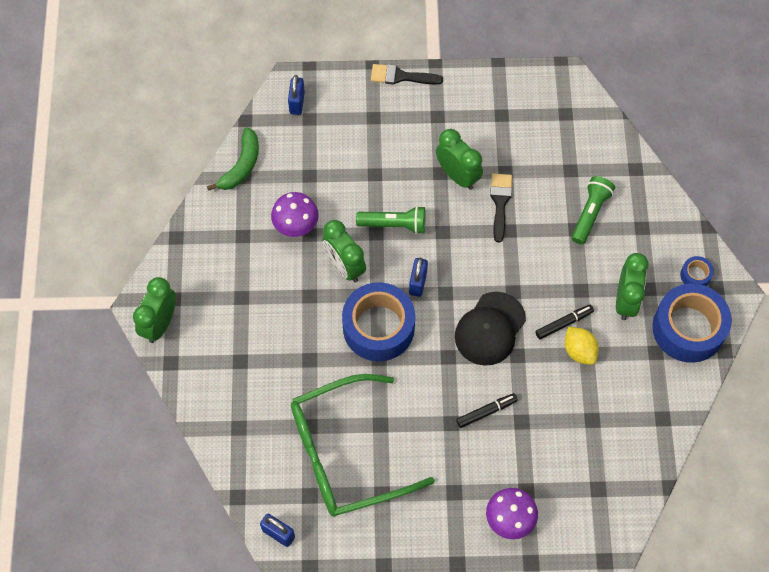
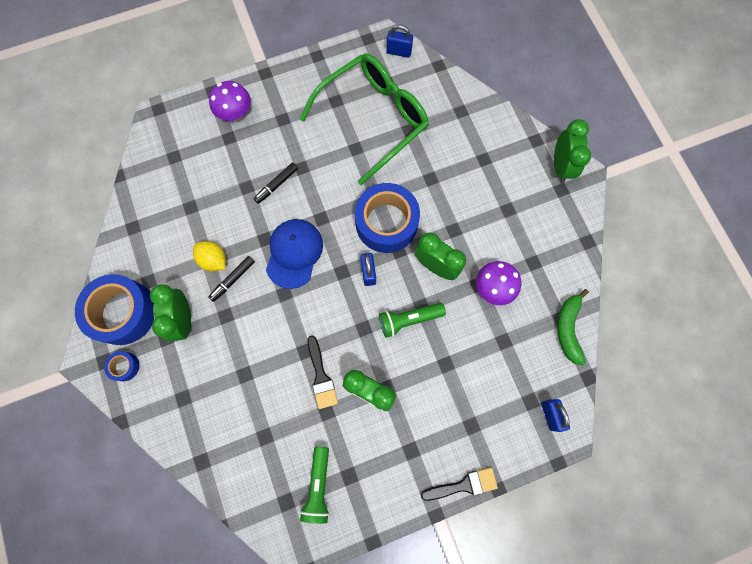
camera: 160 degrees right, 10 degrees up
(490, 329) = (294, 253): black cap -> blue cap
(590, 214) = (234, 395): green flashlight -> green flashlight (318, 485)

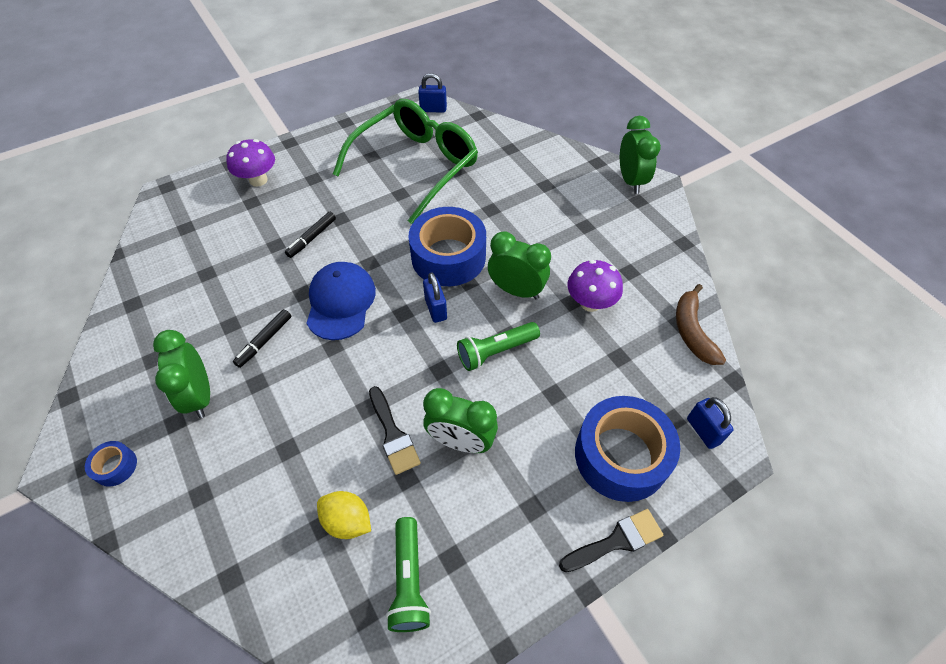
camera: 10 degrees left, 20 degrees down
(123, 312) = (116, 400): blue tape -> blue tape (621, 455)
(214, 260) = (238, 323): yellow lemon -> yellow lemon (347, 521)
(568, 329) = (692, 331): green banana -> brown banana

